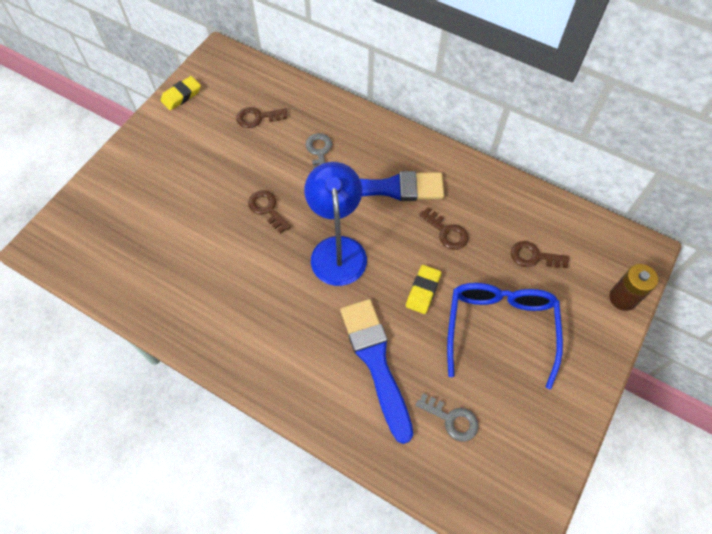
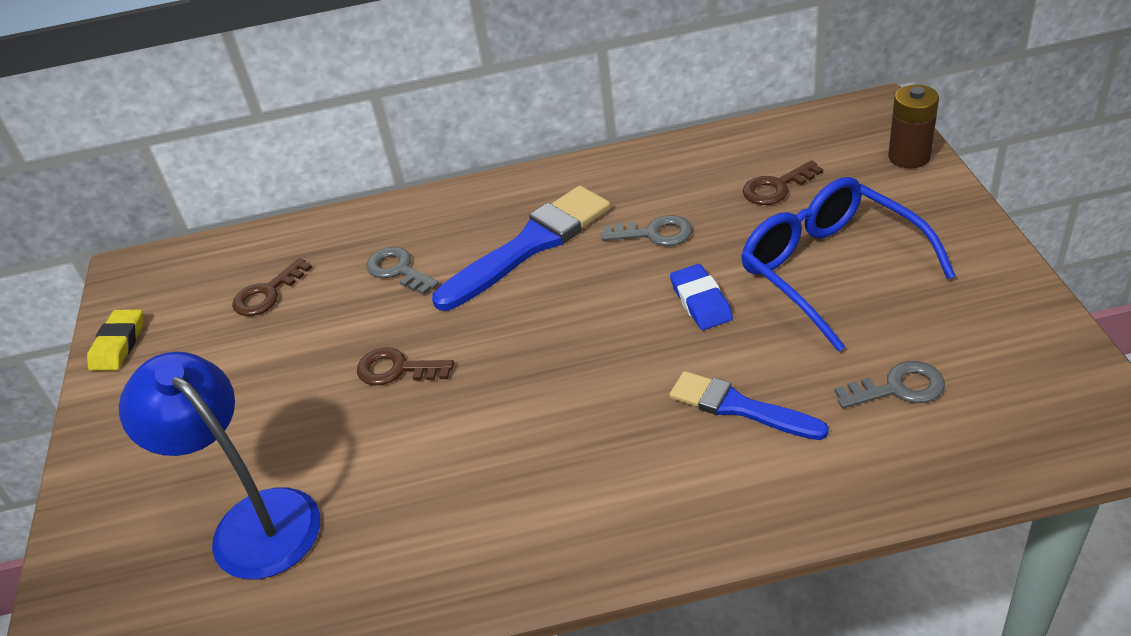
camera: 35 degrees left, 20 degrees down
(337, 249) = (545, 340): blue lamp -> blue lamp (253, 520)
(376, 362) = (739, 407): blue brush -> blue brush, size x0.62
(423, 291) = (701, 302): yellow eraser -> blue eraser
(447, 232) = (655, 233): brown key -> grey key

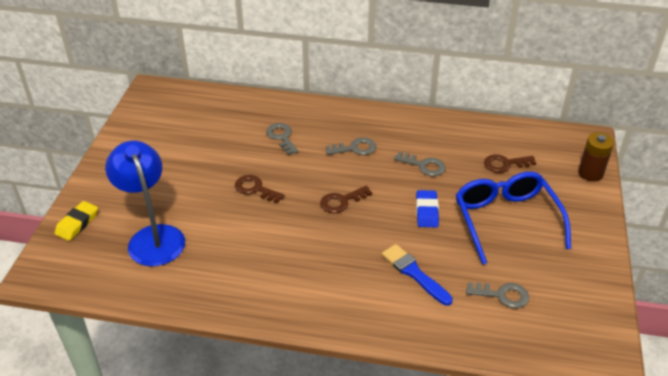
camera: 15 degrees right, 0 degrees up
(118, 344) = (130, 126): yellow eraser -> yellow eraser (77, 223)
(267, 294) = (211, 126): brown key -> brown key (341, 201)
(530, 246) = (355, 148): blue brush -> grey key

